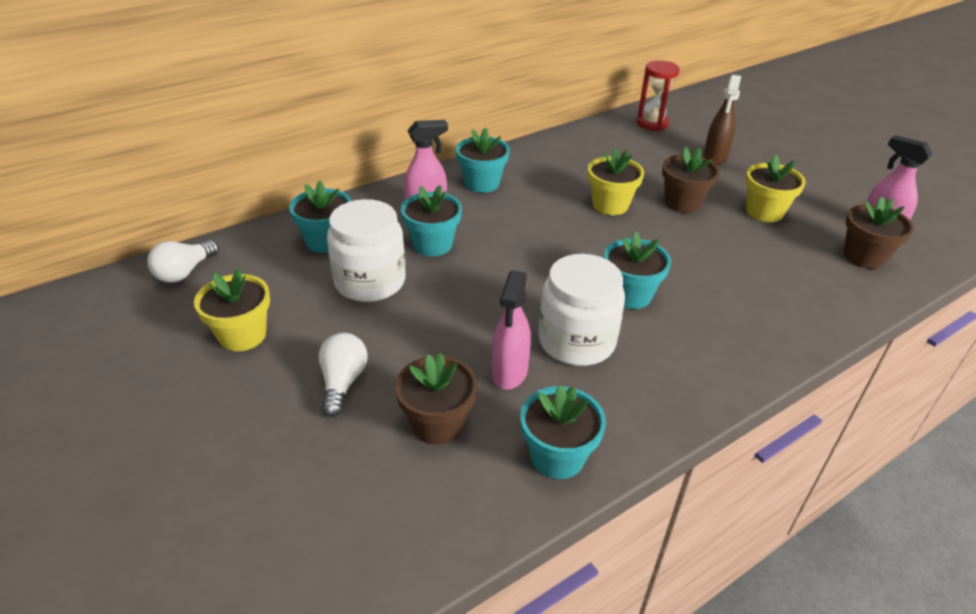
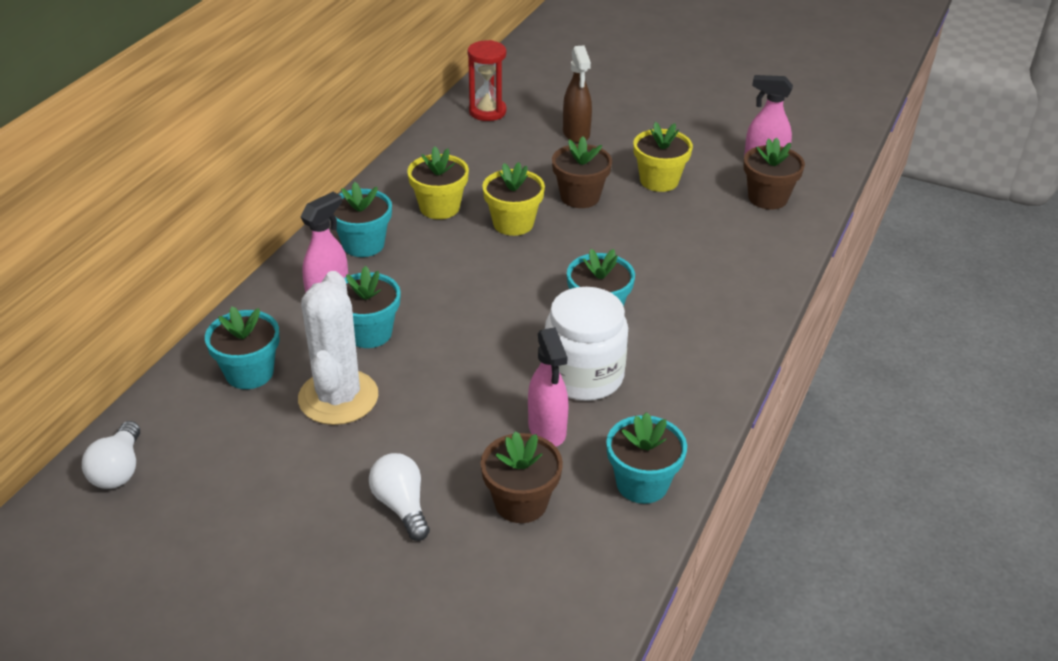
camera: 30 degrees left, 0 degrees up
(242, 335) = (255, 506): yellow flower pot -> yellow flower pot (439, 207)
(370, 281) = (338, 397): white jar -> white cactus

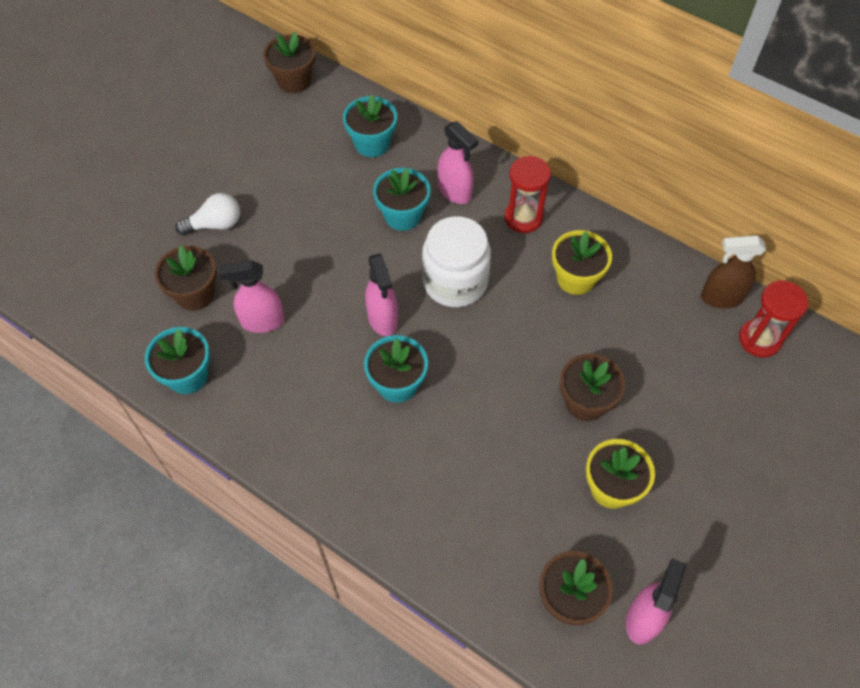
camera: 100 degrees right, 20 degrees up
(118, 470) = (294, 81): white light bulb -> brown flower pot
(338, 397) = (332, 194): white cactus -> none
(363, 244) = (523, 218): turquoise flower pot -> red hourglass
(513, 223) = (543, 336): yellow flower pot -> none
(520, 332) = (383, 319): none -> pink spray bottle
(576, 134) = (712, 421): brown spray bottle -> brown spray bottle (721, 297)
(583, 376) = (316, 357): white jar -> white jar (455, 282)

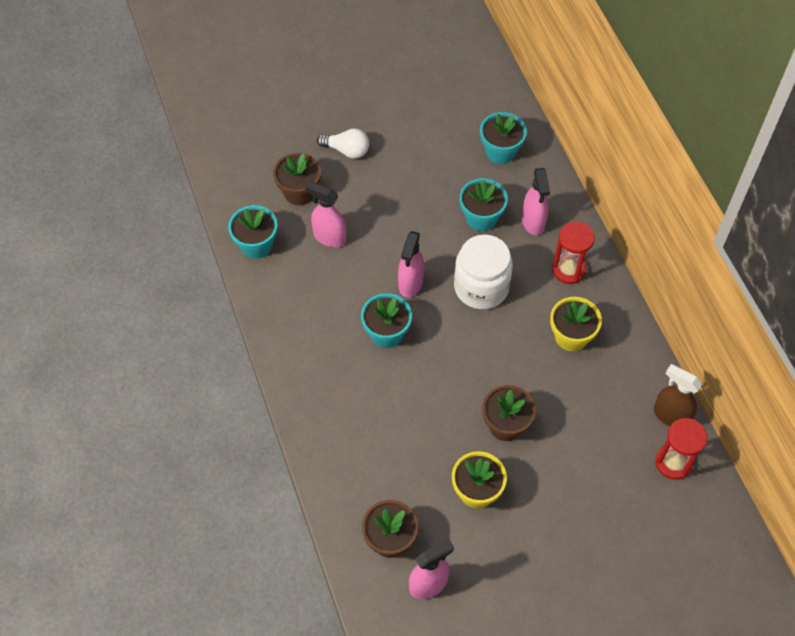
camera: 35 degrees right, 0 degrees up
(294, 81) = (479, 72): brown flower pot -> none

